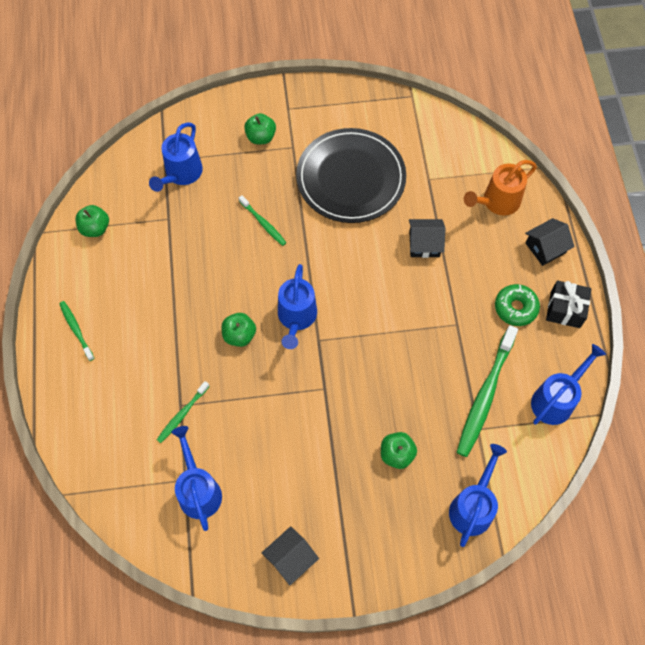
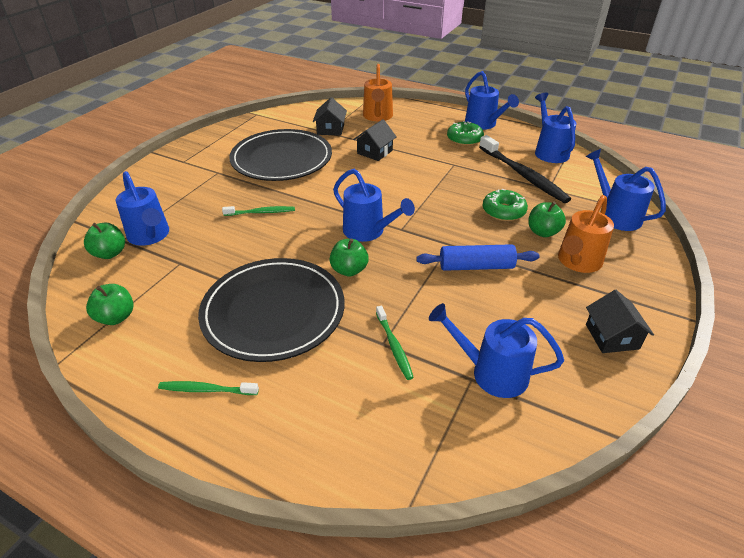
camera: 55 degrees left, 25 degrees down
(163, 317) = (273, 311): none -> black plate
(261, 137) = (185, 182): green apple -> green apple (110, 253)
(308, 423) = (476, 266): none -> blue rolling pin
(370, 500) = (577, 262): none -> orange watering can
(405, 407) = (503, 211): none -> green donut
(485, 396) = (523, 175): green toothbrush -> black toothbrush
(545, 248) = (431, 114): black house -> black house (330, 129)
(565, 309) = (484, 124): black gift -> blue watering can

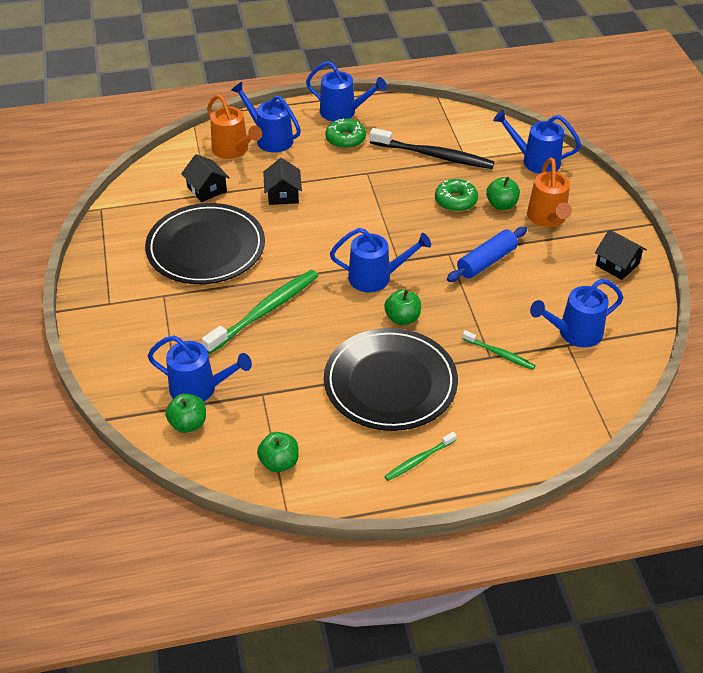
camera: 40 degrees left, 5 degrees up
(261, 212) = (265, 311): green toothbrush -> green toothbrush, size x1.92
(549, 151) = (428, 118): blue watering can -> blue watering can (270, 138)

